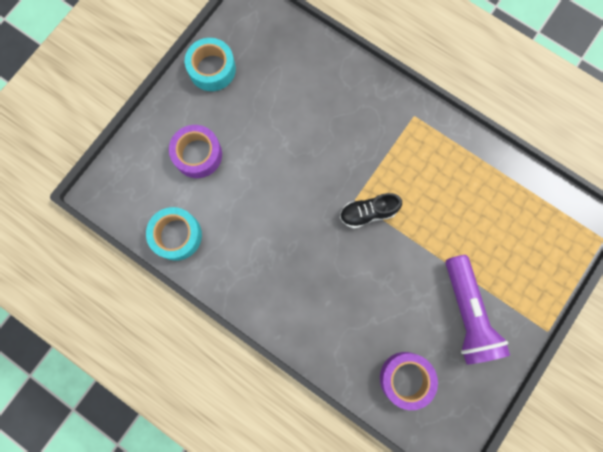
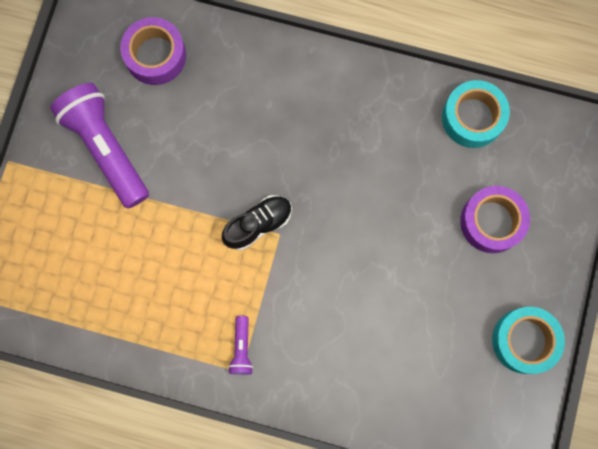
camera: 160 degrees right, 0 degrees up
(408, 130) = (242, 348): none -> purple flashlight

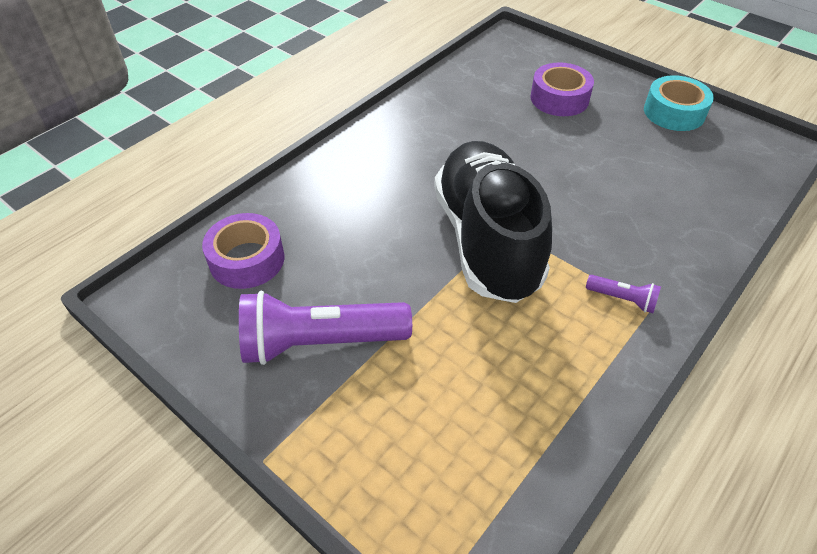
camera: 65 degrees left, 30 degrees down
(258, 224) = (487, 240): black shoe -> black shoe, size x2.28
(472, 118) = (462, 82): turquoise tape -> none

